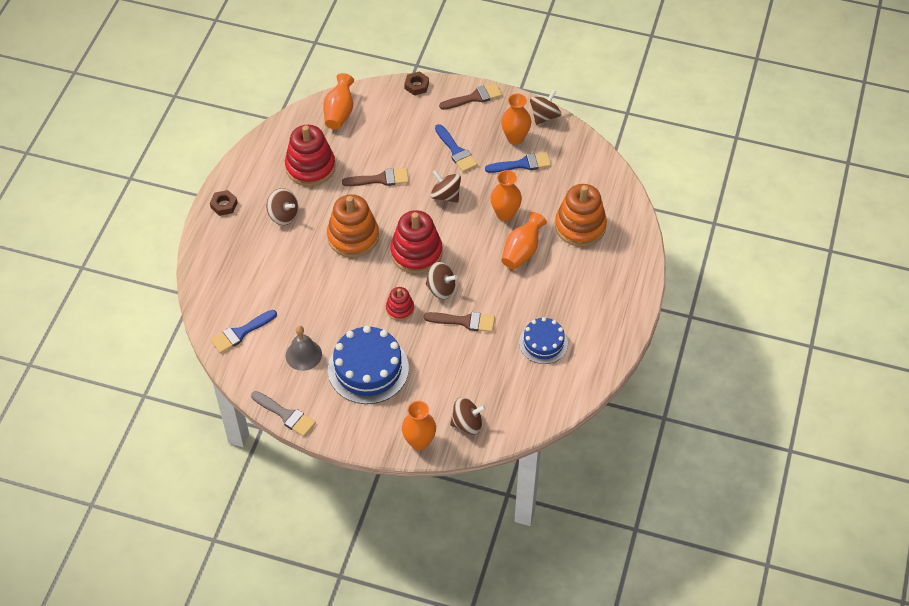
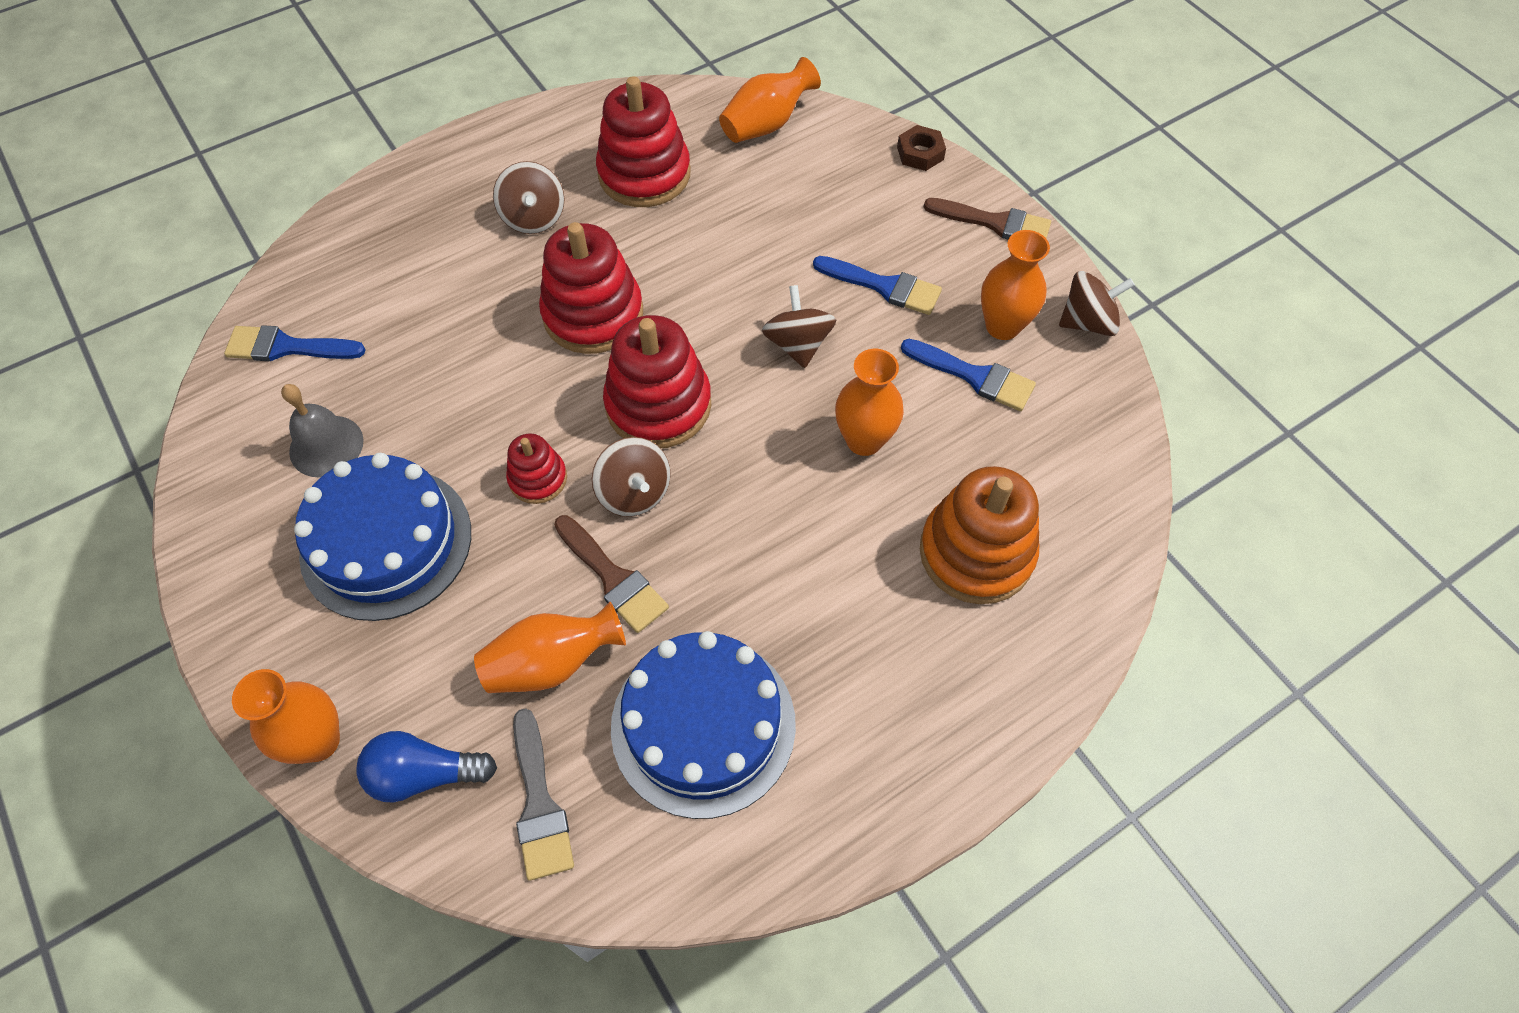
camera: 40 degrees right, 5 degrees up
(224, 205) = (474, 152): brown nut -> none
(286, 415) = (195, 523): grey brush -> grey brush (539, 804)
(353, 237) = (593, 314): orange stacking toy -> red stacking toy
(380, 179) = (724, 254): brown brush -> none
(456, 151) = (884, 286): blue brush -> blue brush turned 75 degrees counterclockwise
(467, 423) = (425, 774): brown spinning top -> blue light bulb
(522, 251) = (830, 525): orange vase -> orange vase (552, 663)
(543, 343) = (703, 725): blue cake -> blue cake, size x1.65

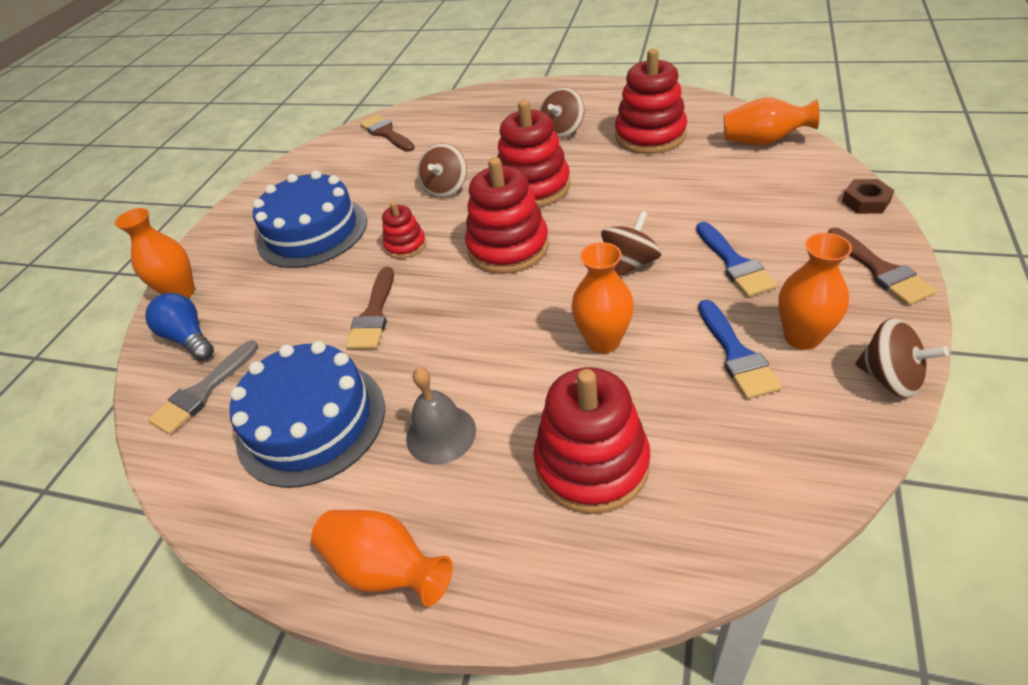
camera: 55 degrees right, 15 degrees down
(287, 347) = (386, 133): blue brush -> brown brush
(326, 446) = (346, 179): grey bell -> grey bell (441, 434)
(552, 663) = (296, 332): orange vase -> orange vase (385, 569)
(634, 492) = (439, 281): brown spinning top -> brown spinning top (446, 188)
(976, 553) = (592, 464): orange stacking toy -> red stacking toy

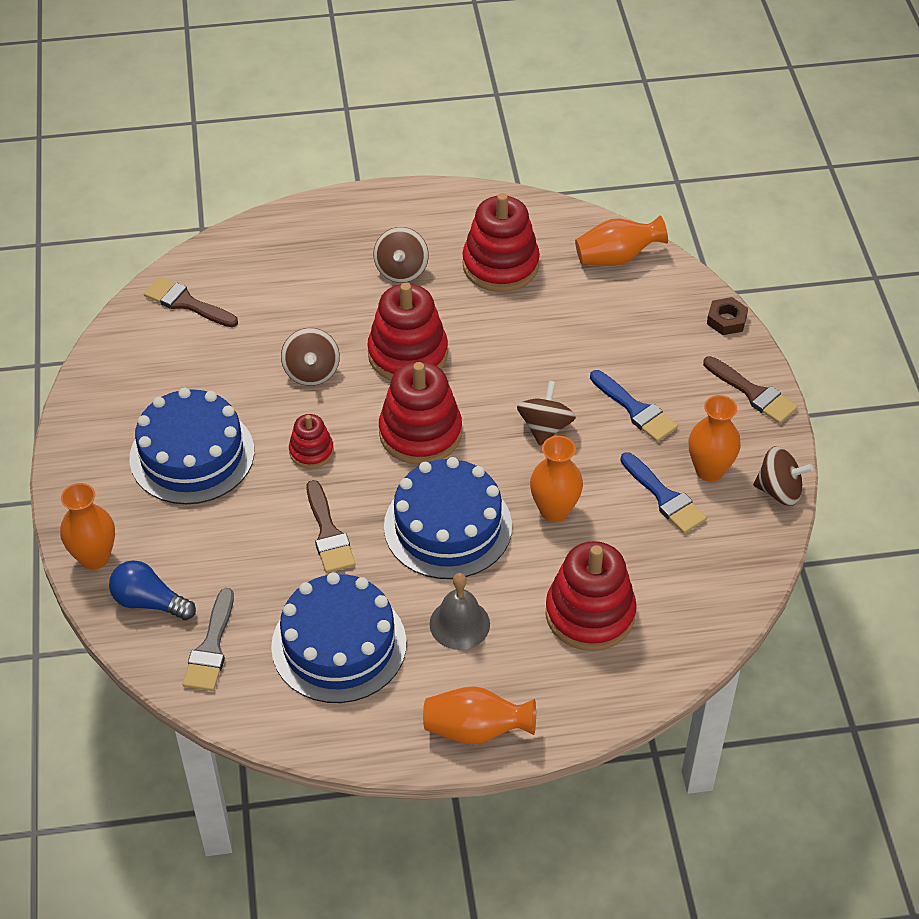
camera: 30 degrees left, 5 degrees up
(486, 332) = (448, 526): none -> blue cake

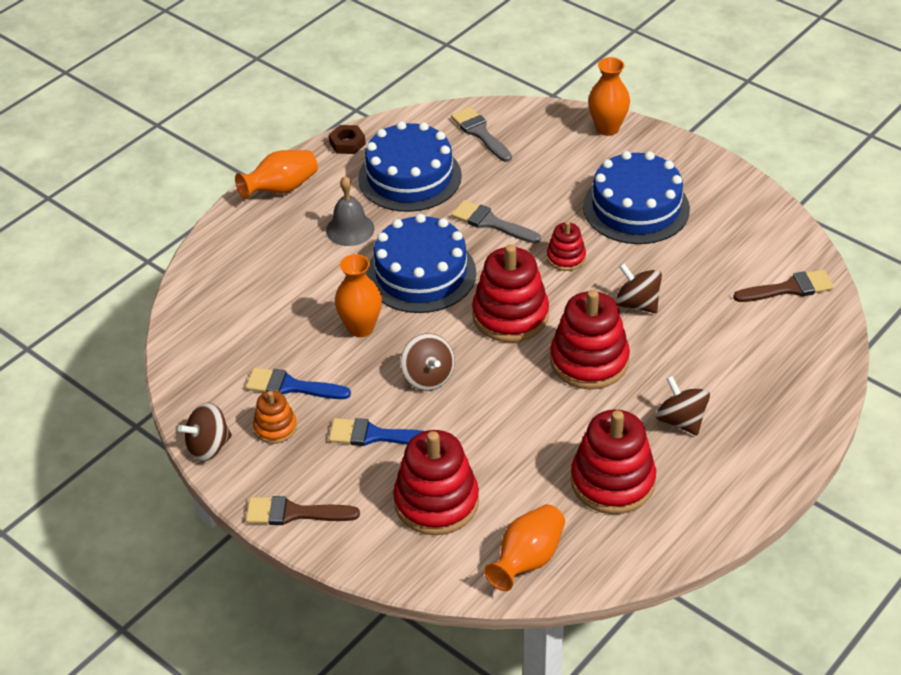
camera: 140 degrees right, 5 degrees down
(149, 602) = (544, 130): blue light bulb -> none
(328, 533) = (491, 223): brown brush -> grey brush
(590, 614) = (272, 284): red stacking toy -> red stacking toy (436, 502)
(709, 470) = (275, 427): orange vase -> orange stacking toy
(726, 320) = (375, 566): brown nut -> brown nut (347, 143)

